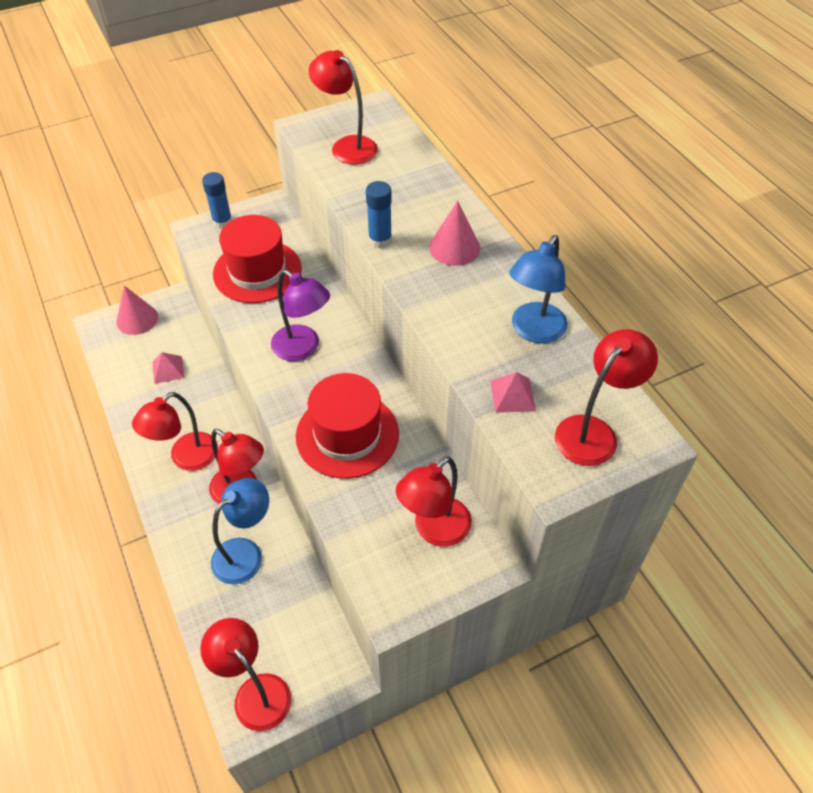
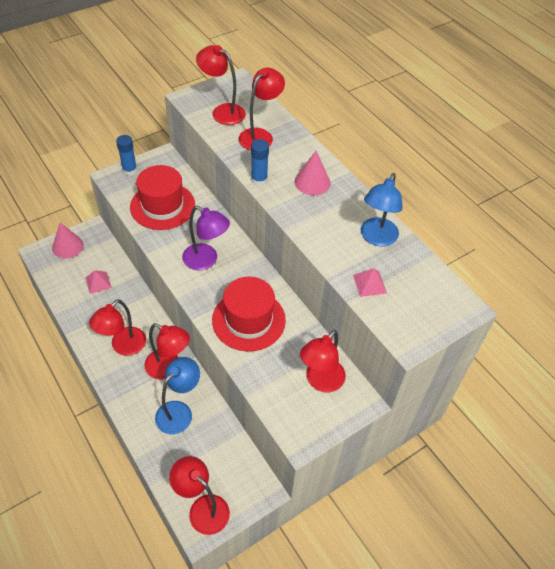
camera: 10 degrees left, 0 degrees up
(593, 432) = (427, 304): red lamp -> red lamp (260, 135)

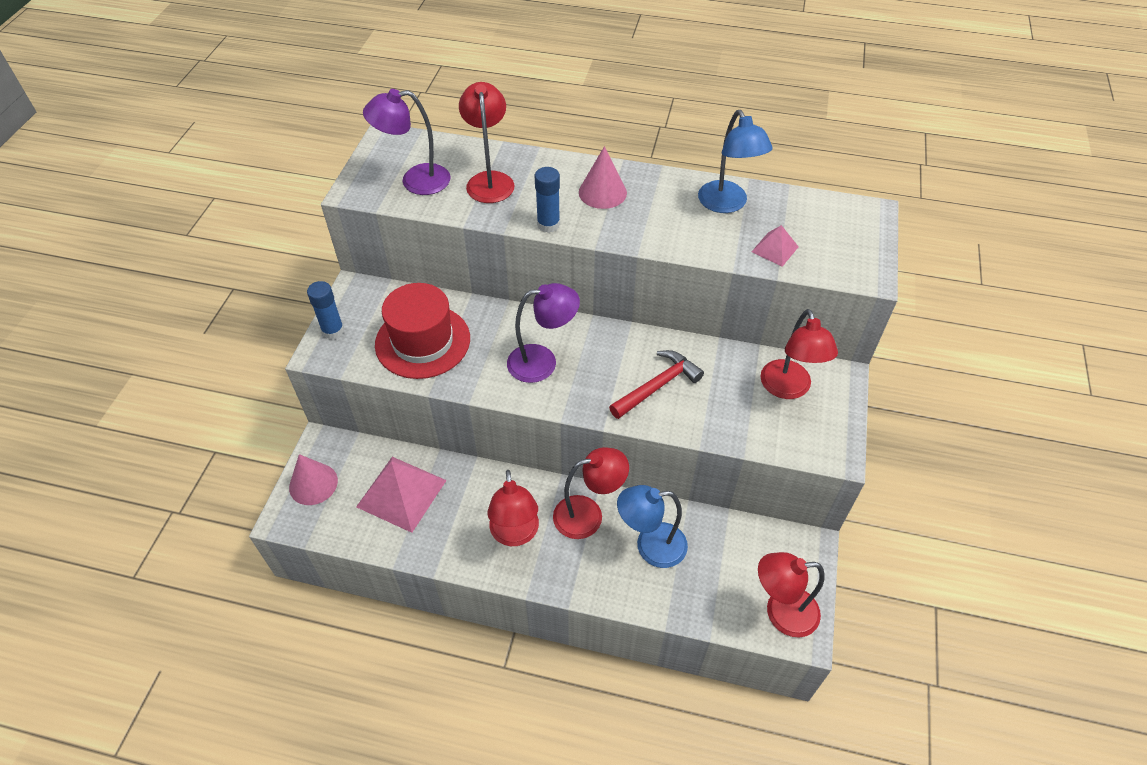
camera: 40 degrees left, 0 degrees up
(98, 282) = (401, 493): pink pyramid -> pink pyramid, size x1.99
(179, 411) = (650, 546): blue lamp -> blue lamp turned 90 degrees counterclockwise
(222, 111) = (415, 181): red lamp -> purple lamp
(248, 320) = (657, 386): red hat -> red hammer

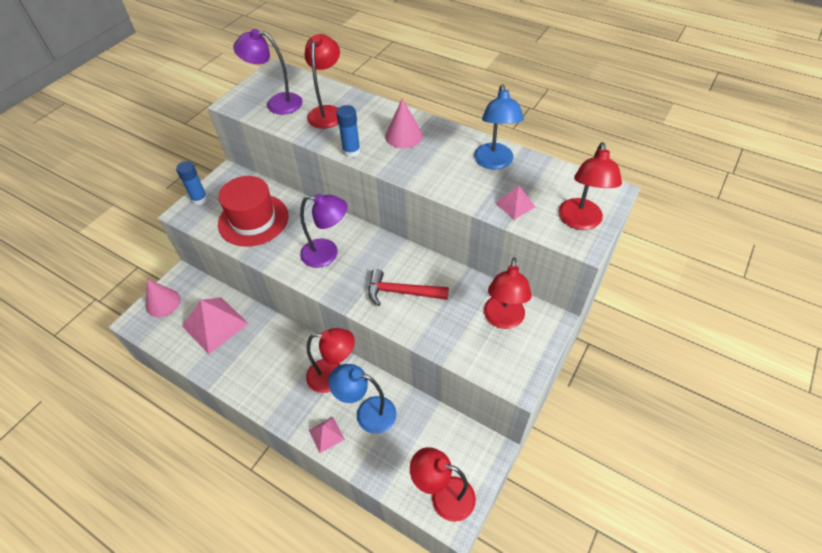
camera: 20 degrees right, 0 degrees up
(515, 534) = (276, 376): red lamp -> red lamp (580, 221)
(612, 585) = (326, 434): none -> pink pyramid
(657, 386) = (402, 292): red hammer -> red hammer turned 150 degrees counterclockwise

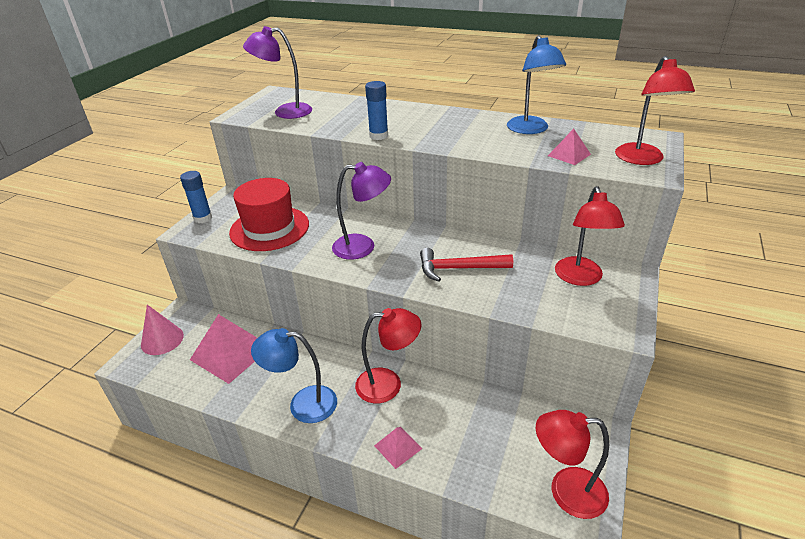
camera: 10 degrees left, 15 degrees down
(327, 112) = (341, 113): red lamp -> none
(367, 413) = (441, 416): blue lamp -> blue lamp (303, 404)
(404, 135) = (428, 121): pink cone -> none

